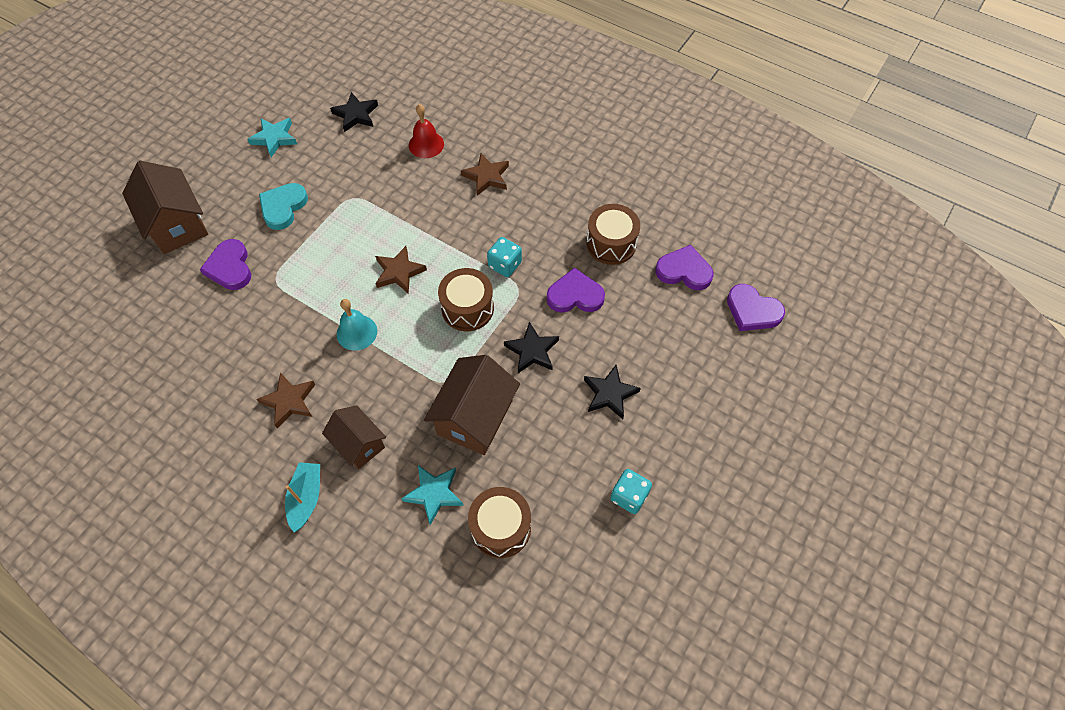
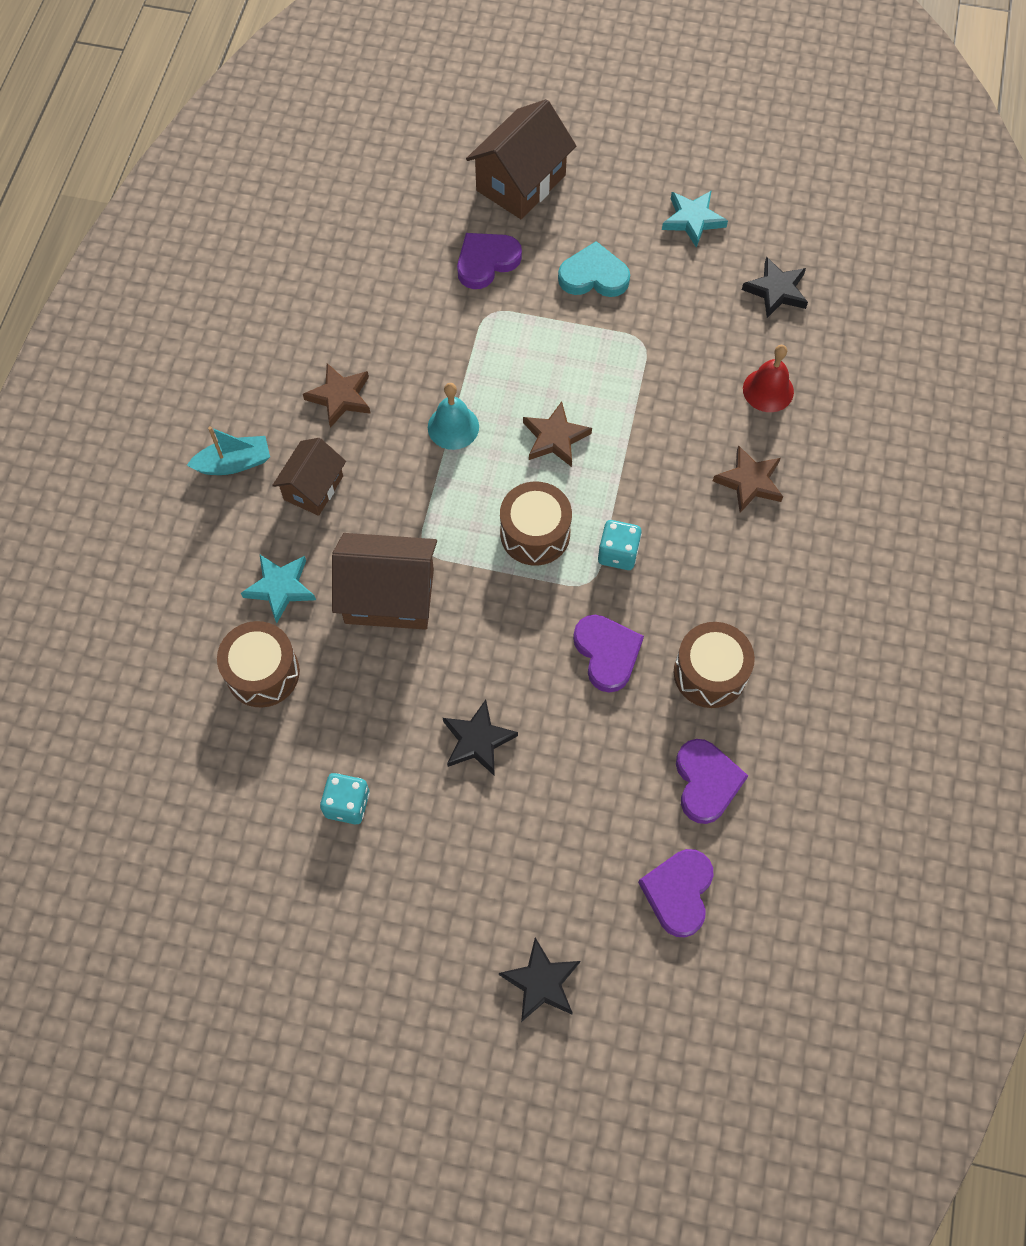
camera: 70 degrees right, 5 degrees up
(532, 351) = (504, 629): black star -> black star (541, 982)

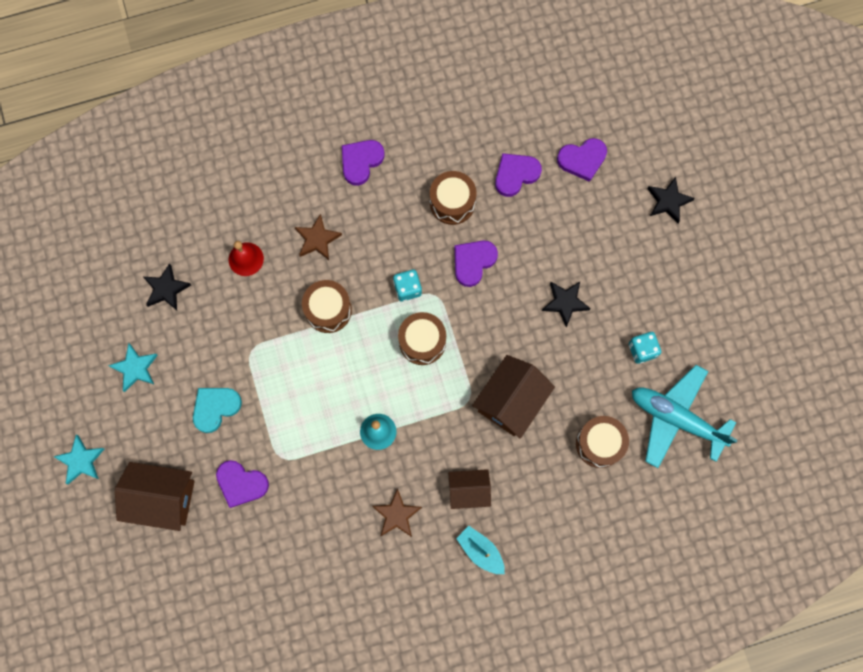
camera: 120 degrees left, 10 degrees up
(227, 791) = (676, 418): none -> turquoise plane
(280, 588) = (543, 467): turquoise star -> turquoise star (81, 460)
(389, 596) = (511, 401): brown house -> brown house turned 60 degrees clockwise
(555, 438) = (351, 366): brown star -> none
(593, 276) = (215, 408): turquoise heart -> turquoise heart turned 75 degrees clockwise
(644, 448) = (328, 310): none -> brown drum
(835, 588) = (361, 162): none -> purple heart

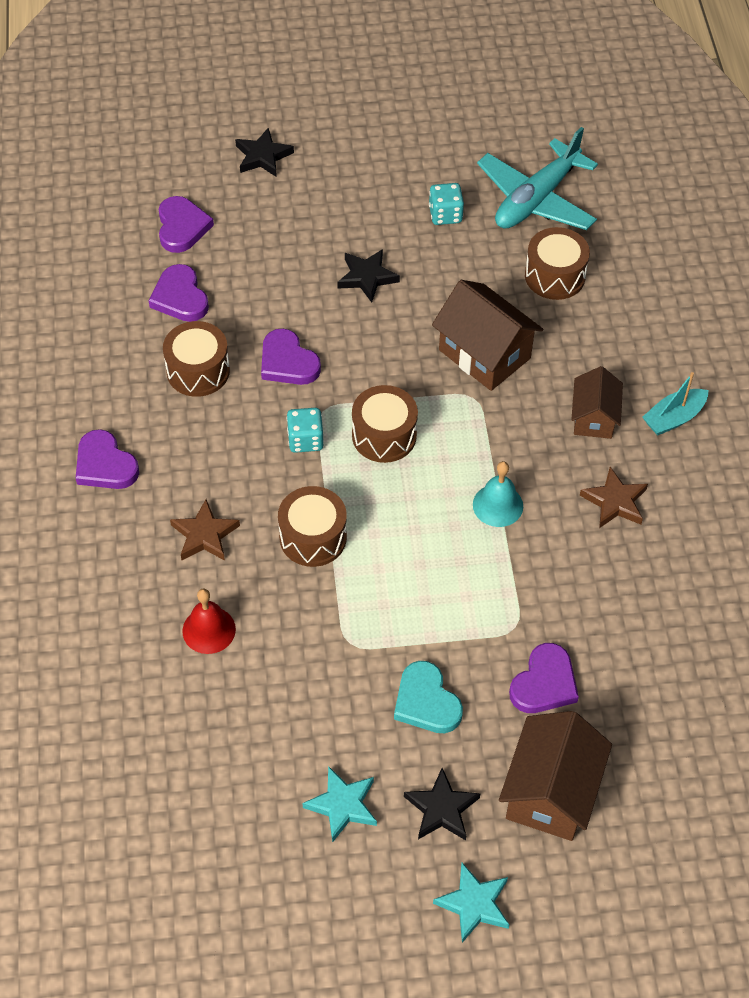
camera: 80 degrees left, 20 degrees down
(166, 289) = (227, 745): black star -> black star (441, 809)

